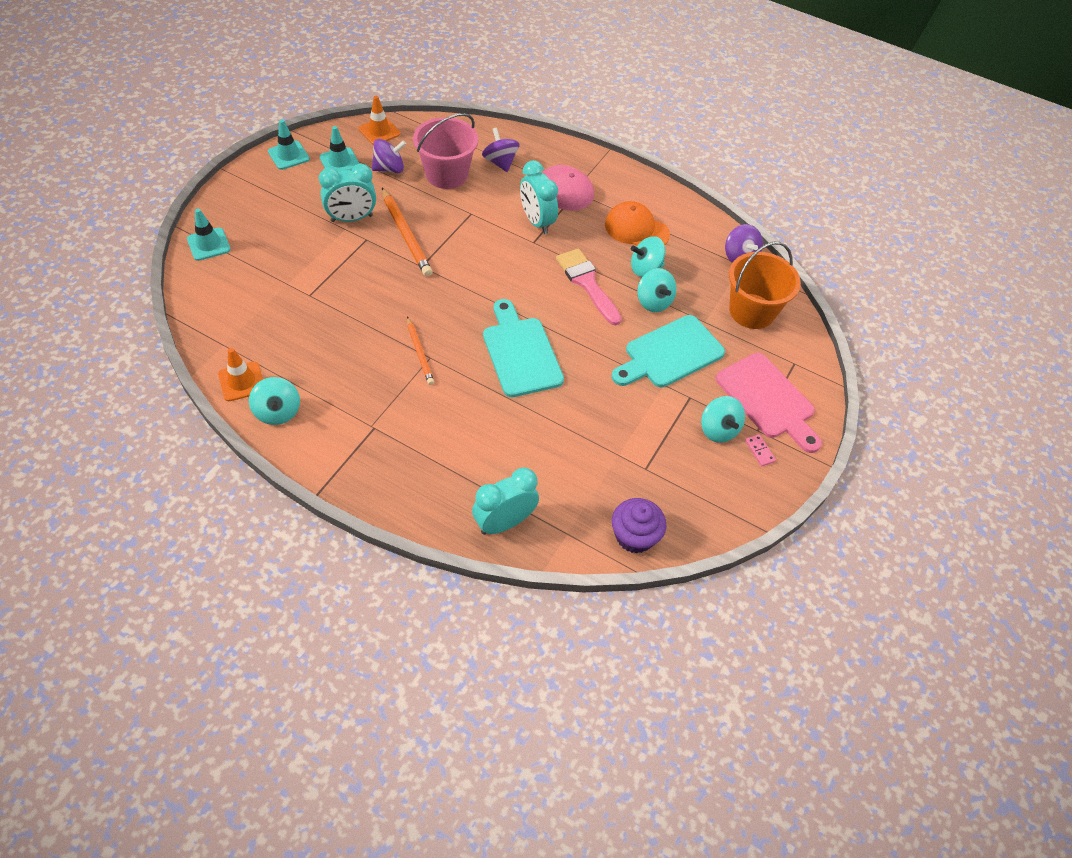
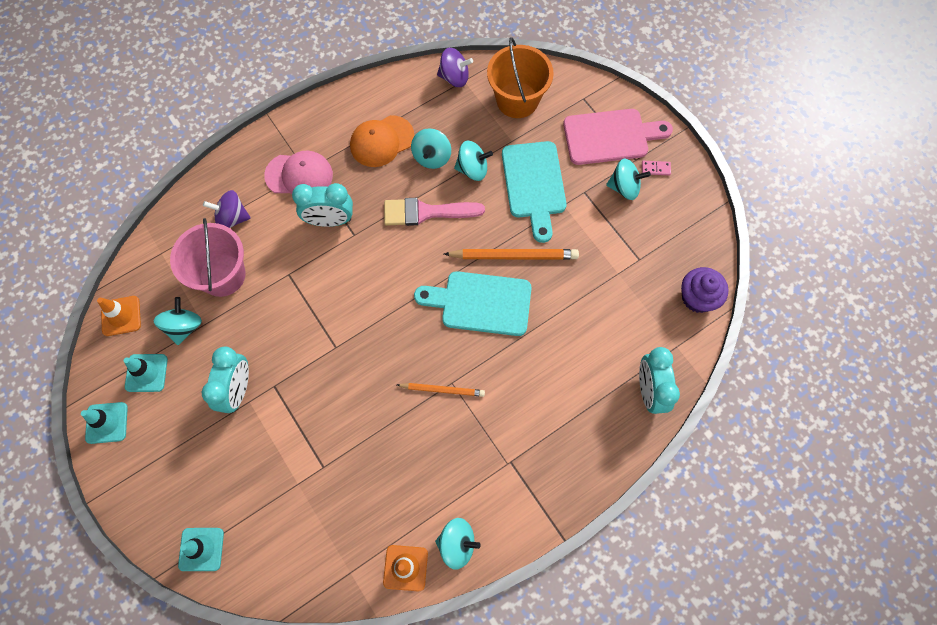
camera: 60 degrees left, 15 degrees up
(389, 168) = (184, 327): purple spinning top -> turquoise spinning top
(406, 235) = (287, 346): orange pencil -> orange pencil (514, 256)

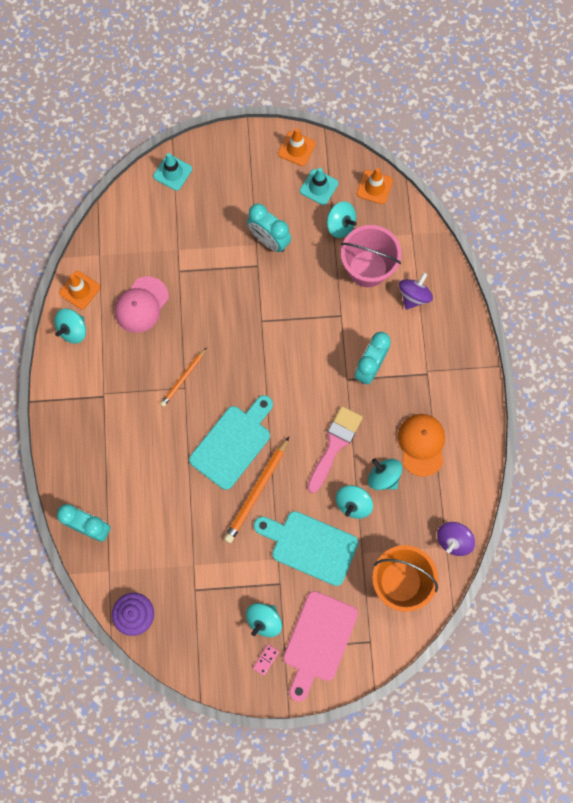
camera: 120 degrees right, 5 degrees up
(107, 423) = (296, 148): turquoise traffic cone -> orange traffic cone
(299, 175) = (425, 364): pink cap -> pink cap (141, 305)

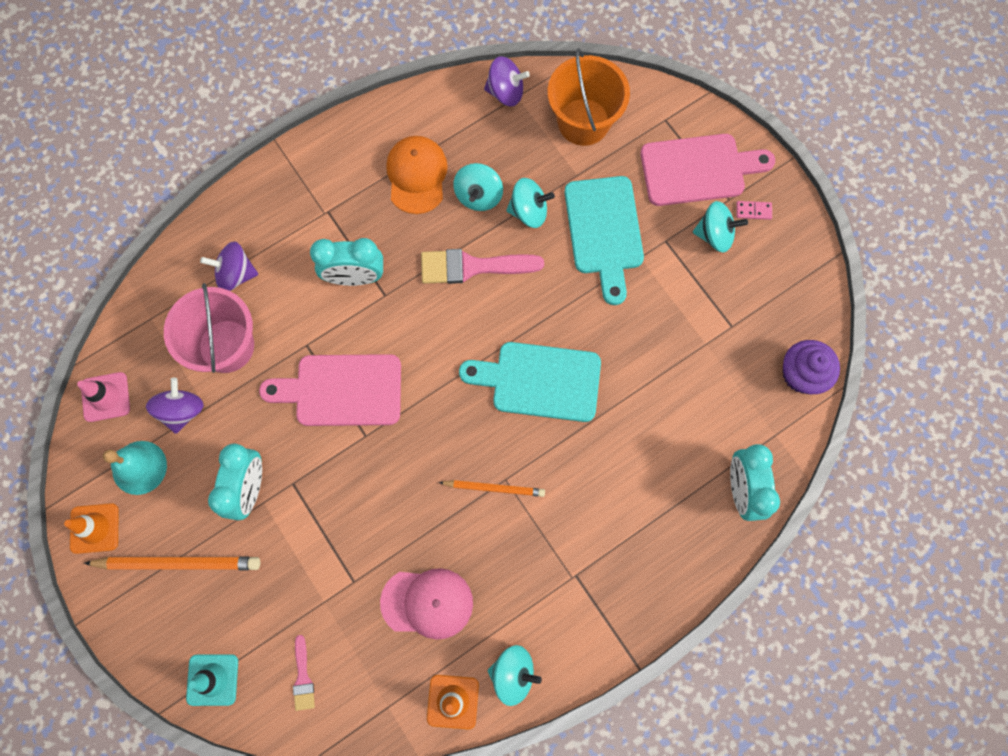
camera: 120 degrees left, 0 degrees up
(143, 219) = (303, 678): none -> pink brush
(257, 492) = (579, 322): orange pencil -> orange pencil (178, 563)
(298, 322) = (342, 390): none -> pink cutting board
(319, 187) = (139, 467): turquoise traffic cone -> turquoise bell
(340, 225) = (182, 410): turquoise spinning top -> purple spinning top
(374, 187) = (106, 397): orange traffic cone -> pink traffic cone
(421, 444) = (417, 175): orange cap -> orange cap turned 120 degrees clockwise

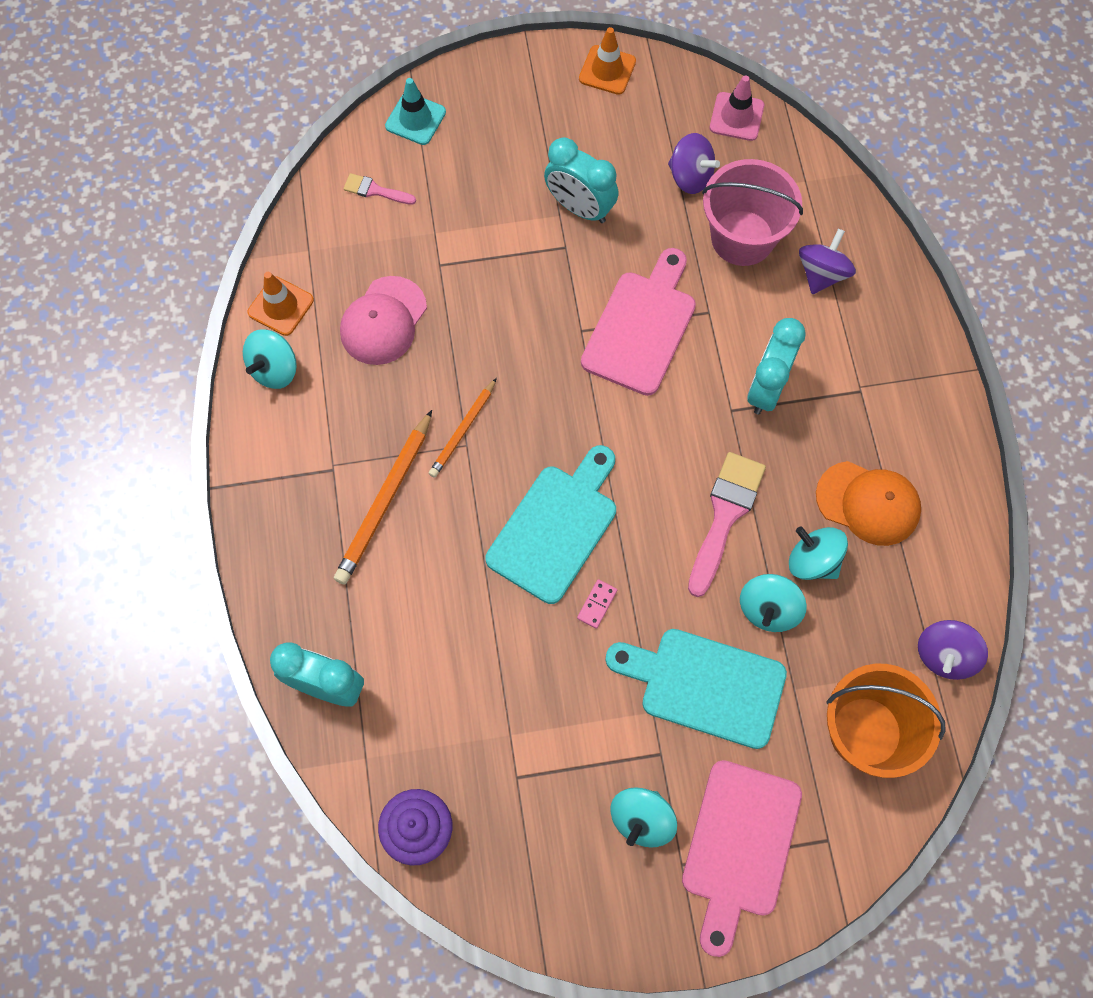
camera: 115 degrees right, 5 degrees down
(139, 467) = (649, 123): turquoise bell -> none
(178, 563) = (537, 126): orange pencil -> orange pencil (385, 501)
(753, 211) = (652, 888): pink domino -> pink domino (597, 604)

